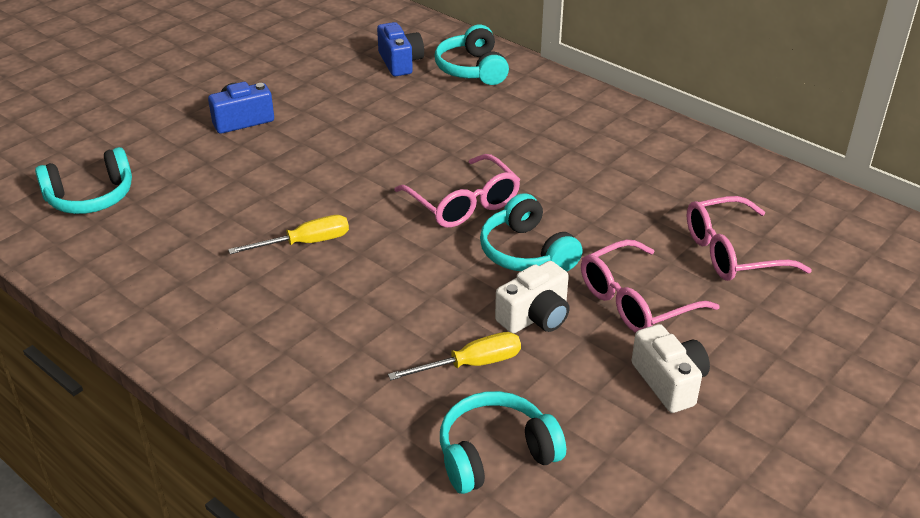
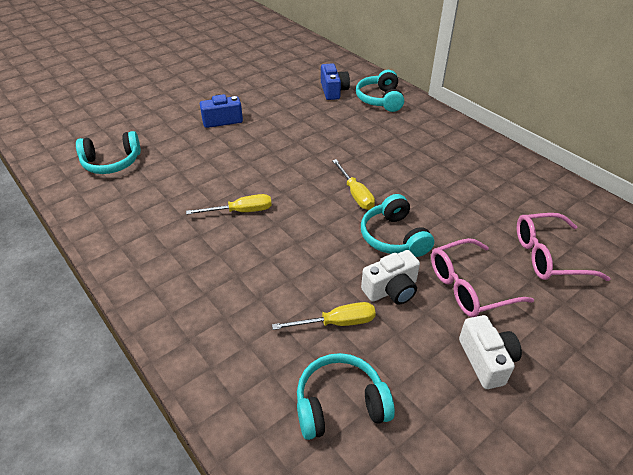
camera: 10 degrees right, 5 degrees up
(463, 203) = (355, 194): pink glasses -> yellow screwdriver

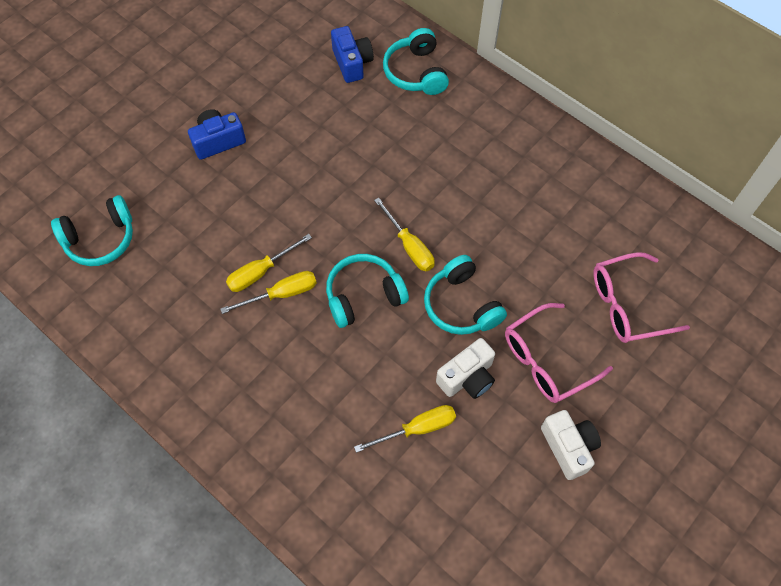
camera: 10 degrees left, 20 degrees up
(228, 196) = (260, 272): none -> yellow screwdriver
(340, 404) = (436, 519): turquoise headphones -> turquoise headphones (364, 295)

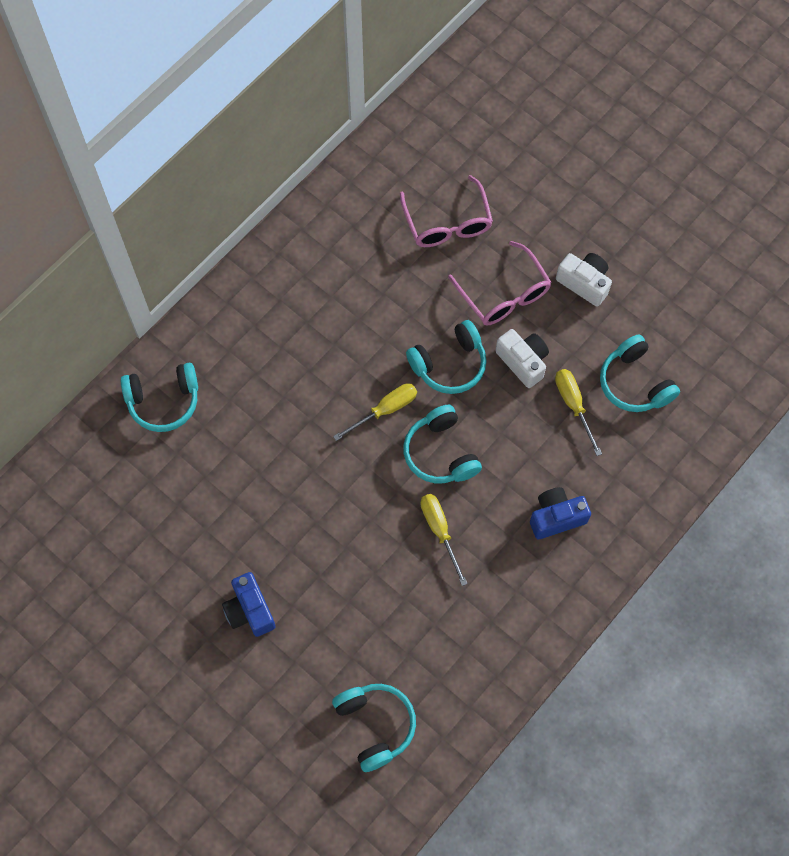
camera: 90 degrees left, 5 degrees up
(260, 272) = (415, 553): yellow screwdriver -> none
(352, 63) = (146, 469): blue camera -> blue camera (556, 517)
(446, 498) = (634, 383): none -> turquoise headphones
(568, 447) = (584, 283): white camera -> white camera turned 60 degrees clockwise

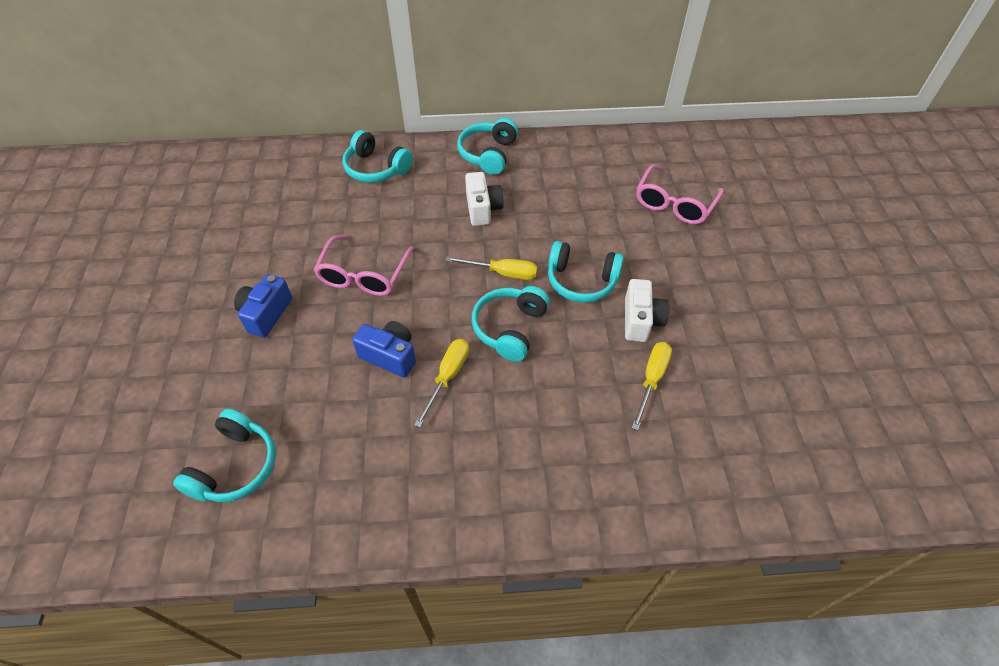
camera: 45 degrees right, 15 degrees down
(503, 293) = (672, 269): pink glasses -> pink glasses (364, 274)
(556, 517) = (548, 447): blue camera -> blue camera (390, 356)
(584, 283) = (748, 308): white camera -> white camera (482, 209)
(634, 383) = (724, 406): turquoise headphones -> turquoise headphones (488, 154)

